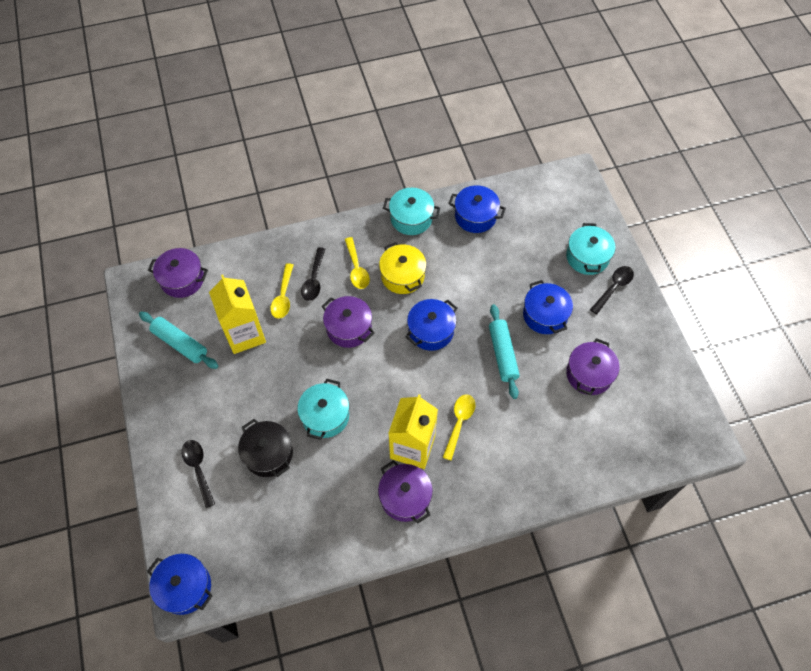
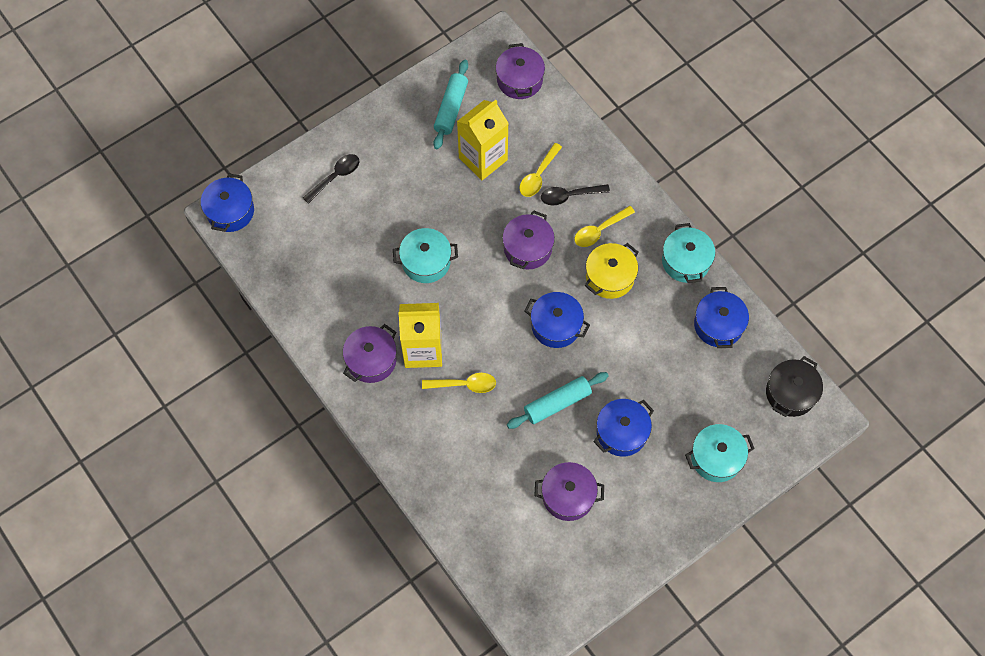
camera: 70 degrees right, 5 degrees up
(268, 454) = (370, 228): black pot -> black pot (790, 393)
(283, 297) = (538, 176): yellow spoon -> yellow spoon turned 45 degrees counterclockwise
(613, 288) = (687, 496): black spoon -> none

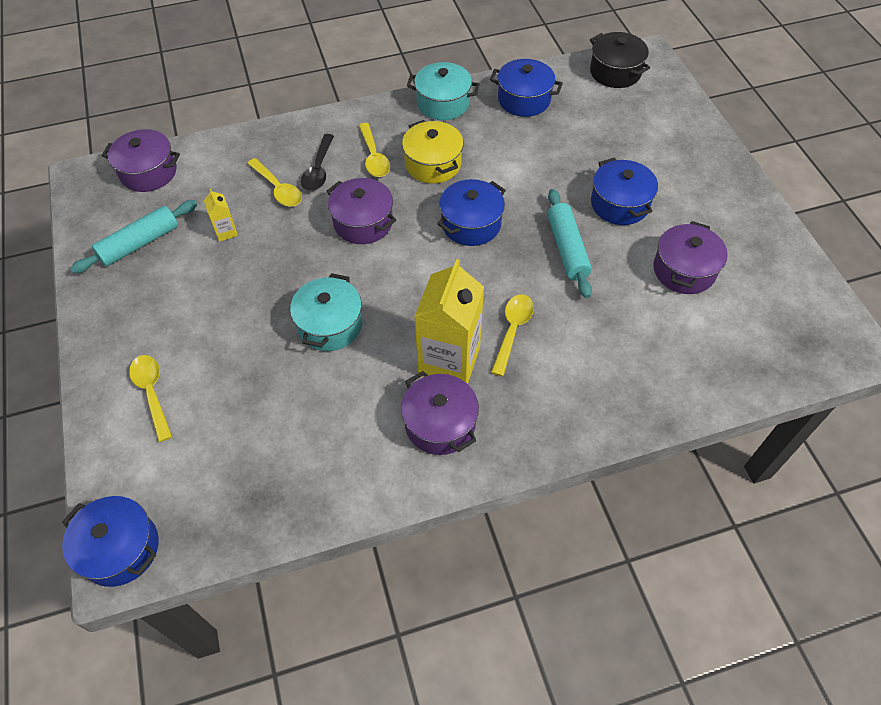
camera: 70 degrees left, 10 degrees down
(335, 177) = (152, 393): black spoon -> yellow spoon
(451, 108) = (139, 243): turquoise rolling pin -> turquoise rolling pin turned 75 degrees counterclockwise
(483, 159) = (226, 232): yellow carton -> yellow carton, size x0.44
(716, 458) = (669, 140): turquoise pot -> none

